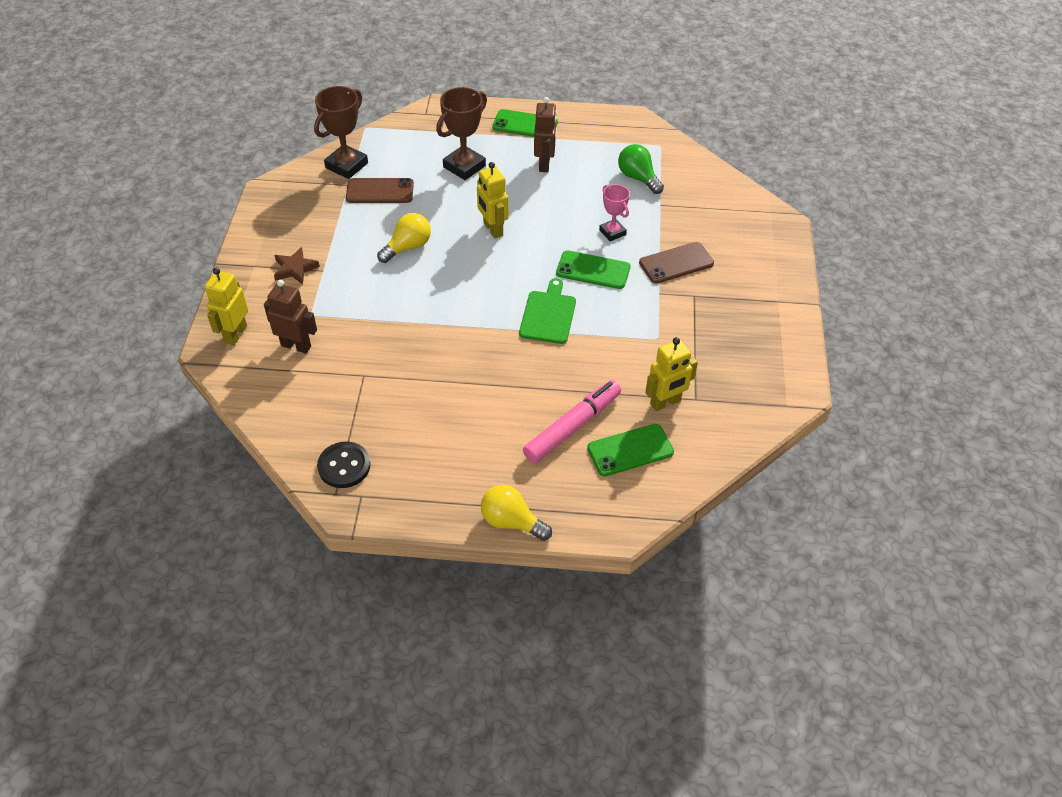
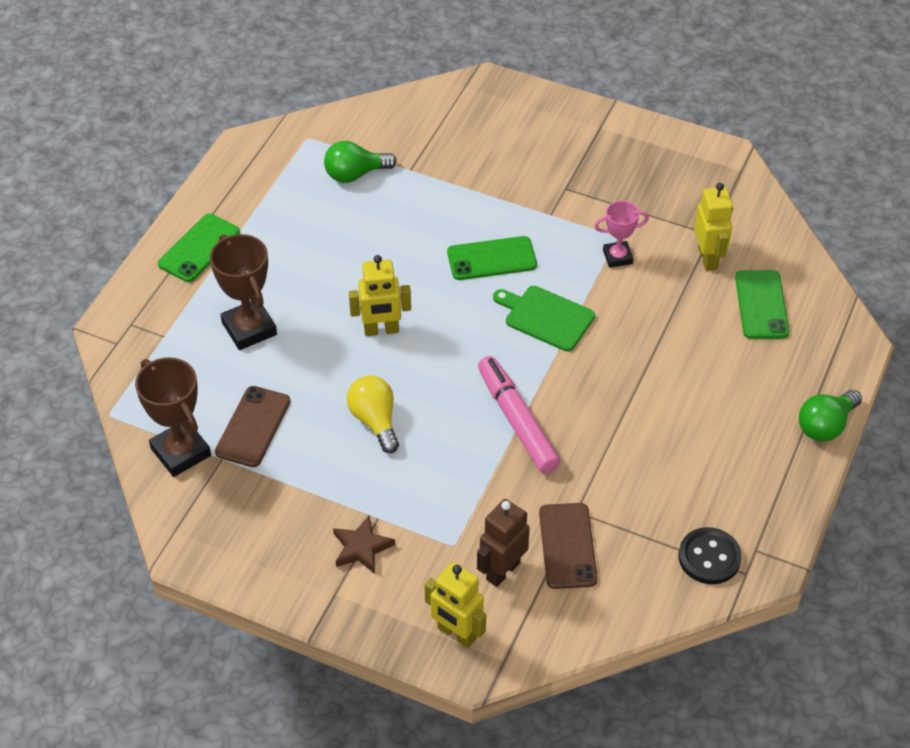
camera: 70 degrees left, 0 degrees up
(511, 522) = (825, 425): yellow light bulb -> green light bulb
(544, 164) = (286, 250): brown robot -> none
(572, 427) = (716, 342): pink marker -> pink marker (517, 421)
(593, 270) = (491, 259): green phone -> green phone turned 45 degrees clockwise
(612, 232) = (437, 224): pink trophy -> pink trophy (617, 257)
(676, 263) = (511, 186): brown phone -> brown phone (567, 546)

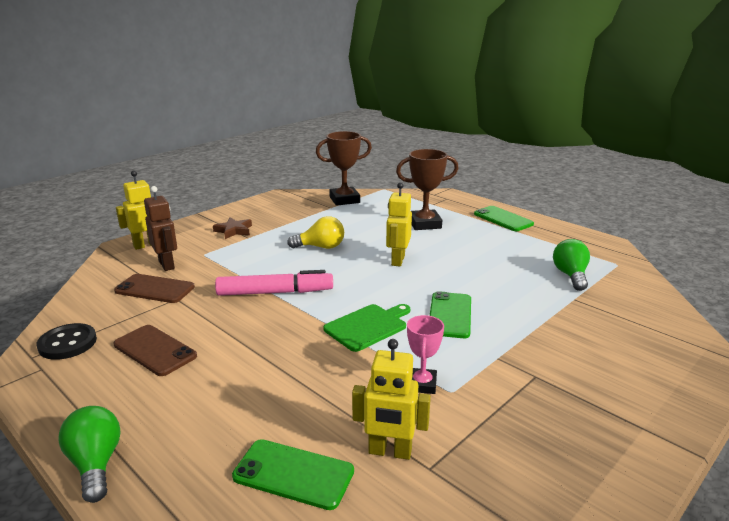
camera: 110 degrees right, 25 degrees down
(253, 427) = (346, 216): brown phone -> brown phone (155, 350)

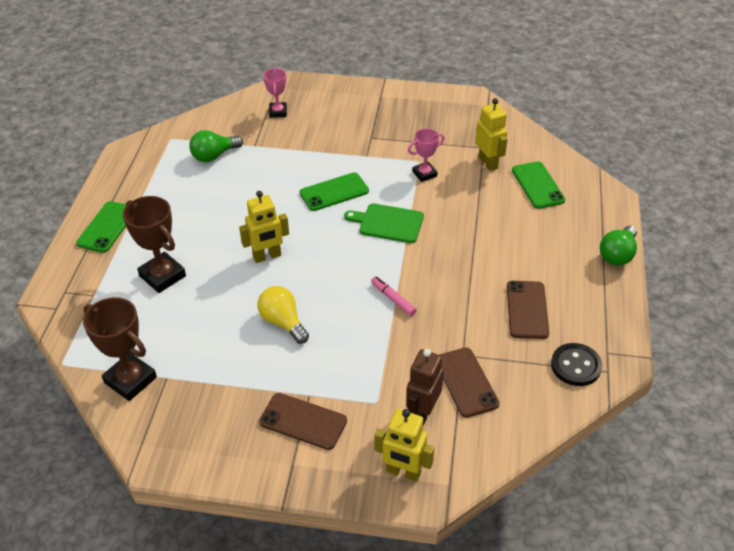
camera: 125 degrees left, 20 degrees up
(234, 231) = (303, 421): brown star -> brown phone
(275, 292) = (393, 299): pink marker -> pink marker, size x0.52
(639, 331) = (278, 112): none -> pink trophy

